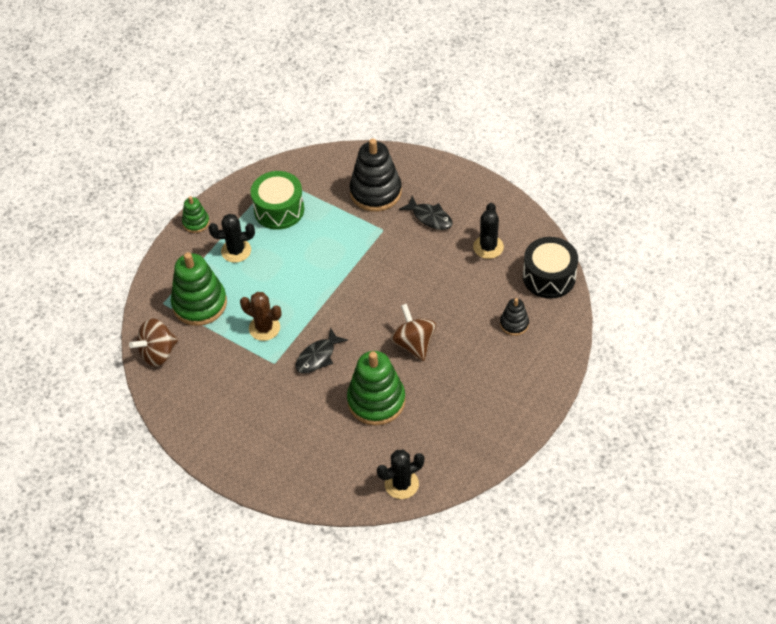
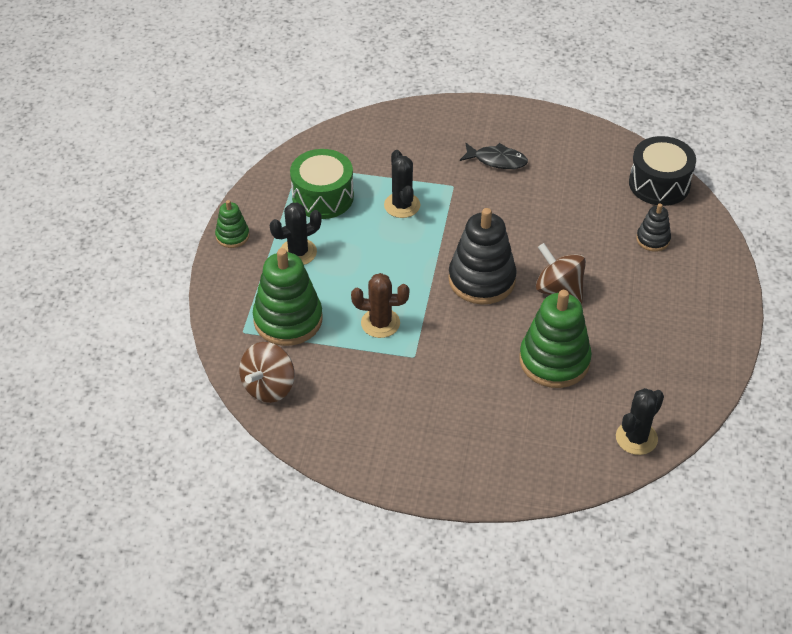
camera: 25 degrees left, 5 degrees down
(318, 357) = (460, 335): black fish -> none
(375, 192) = (421, 151): black stacking toy -> black stacking toy (482, 280)
(488, 247) = (577, 172): black cactus -> black cactus (402, 205)

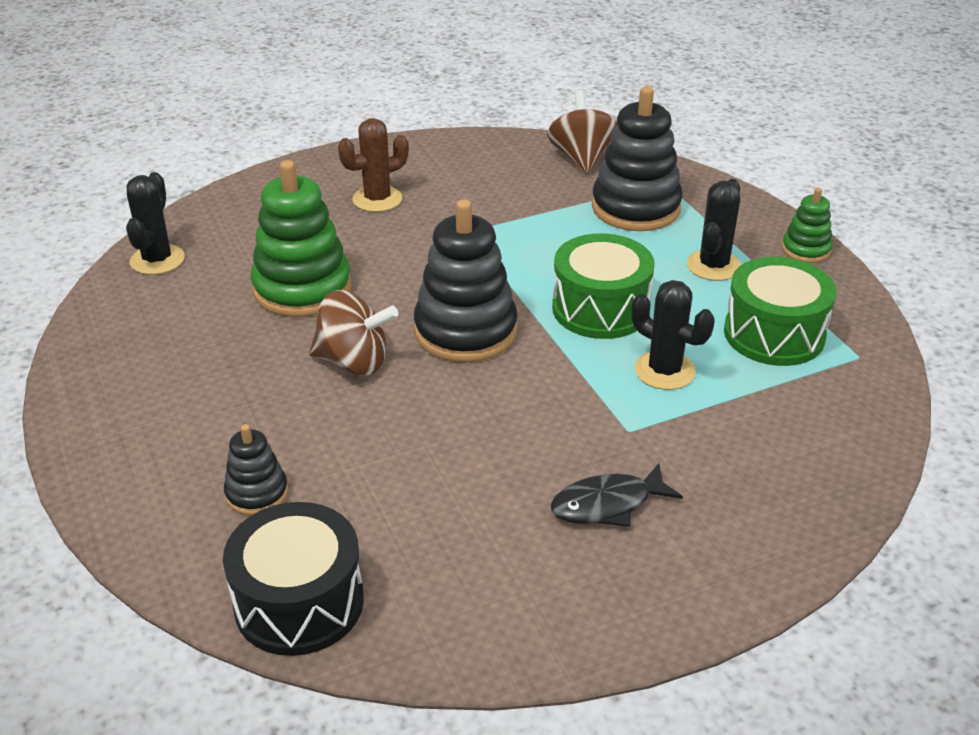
camera: 145 degrees right, 10 degrees down
(288, 320) = (636, 208): green stacking toy -> black stacking toy
(380, 323) = (537, 243): brown cactus -> brown cactus (377, 199)
(394, 257) = (600, 309): none -> green drum

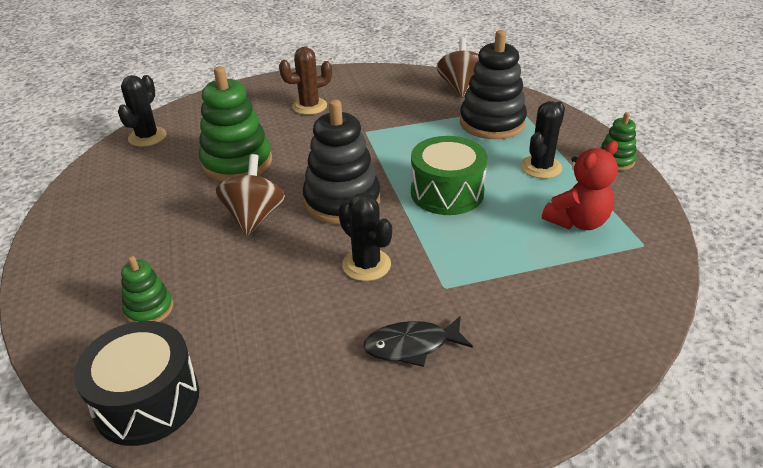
camera: 10 degrees right, 0 degrees up
(257, 493) = (149, 309): black stacking toy -> green stacking toy
(353, 362) = (254, 217): brown spinning top -> brown spinning top turned 105 degrees counterclockwise
(664, 371) = (484, 243): black cactus -> black cactus (366, 265)
(774, 334) = (577, 221): green drum -> red teddy bear

